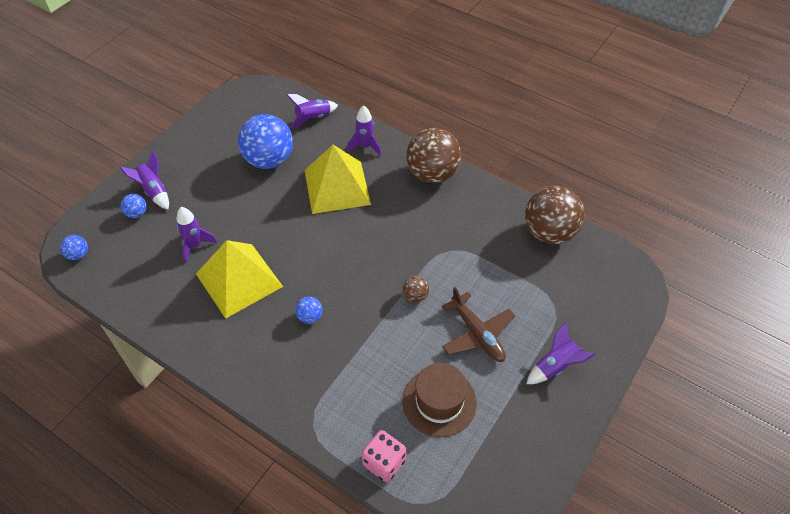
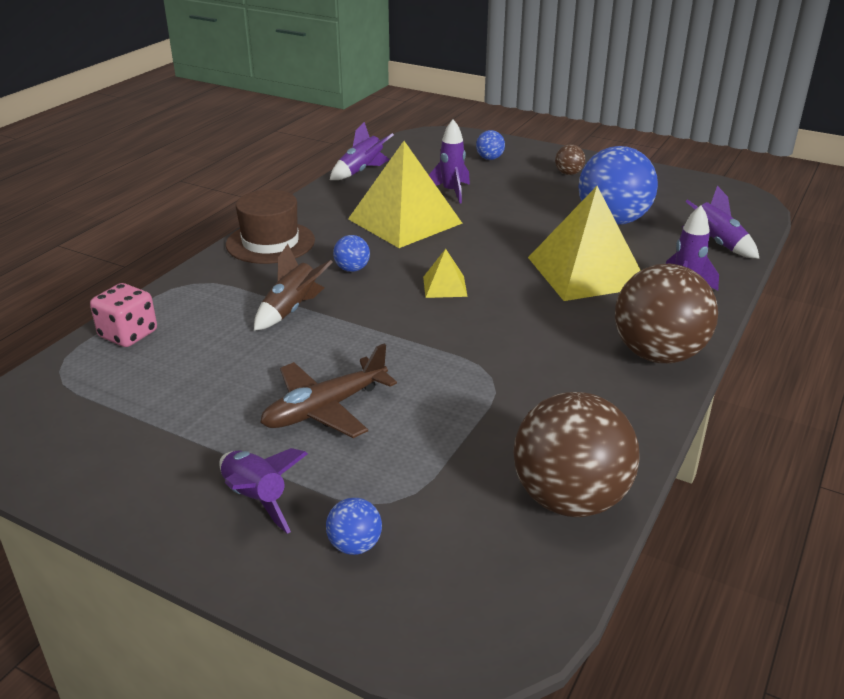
camera: 85 degrees right, 20 degrees down
(78, 255) = (425, 140): blue ball -> blue ball (355, 545)
(154, 191) = (526, 162): purple rocket -> purple rocket (361, 171)
(343, 263) = (445, 286): none -> yellow pyramid
(363, 355) = (292, 310): none -> brown rocket
(415, 296) = (394, 347): brown ball -> brown ball (568, 173)
(439, 402) = (208, 375): brown hat -> brown hat (270, 242)

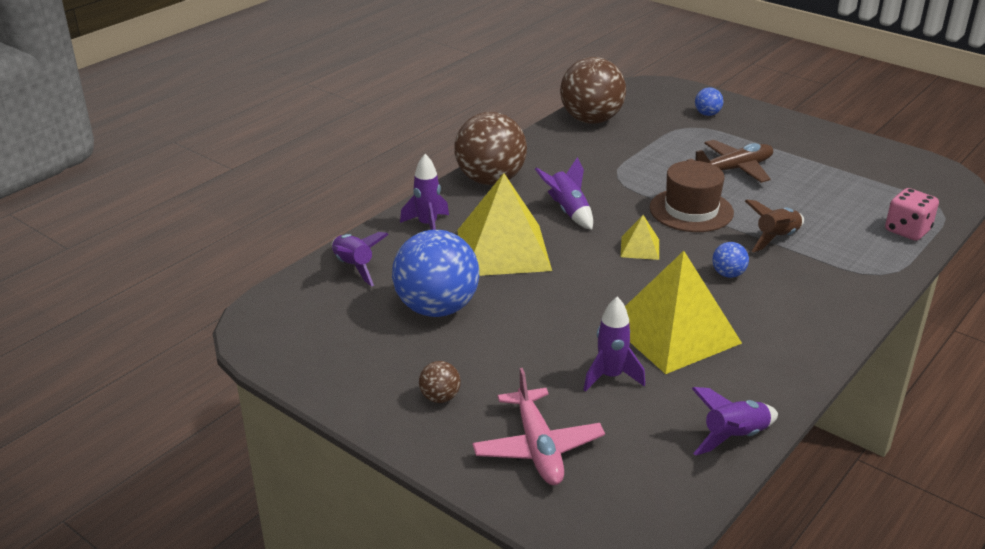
camera: 170 degrees left, 0 degrees up
(256, 499) = (764, 133): purple rocket -> purple rocket (568, 211)
(270, 242) = (822, 316): brown hat -> brown hat (691, 210)
(489, 158) = (538, 448): blue ball -> pink plane

